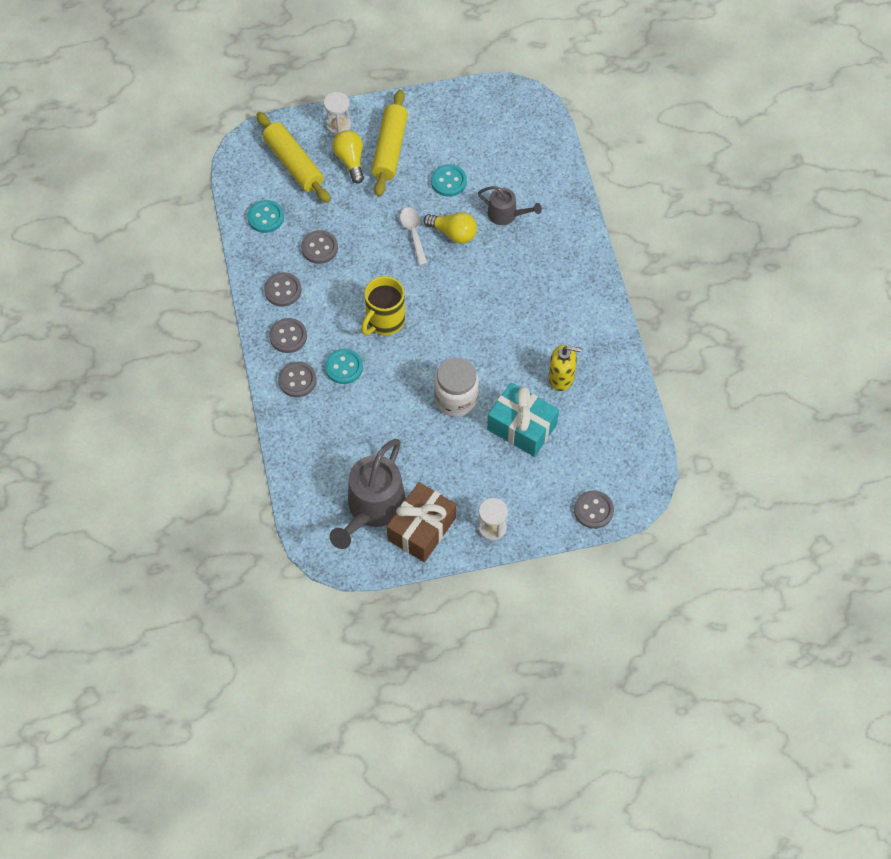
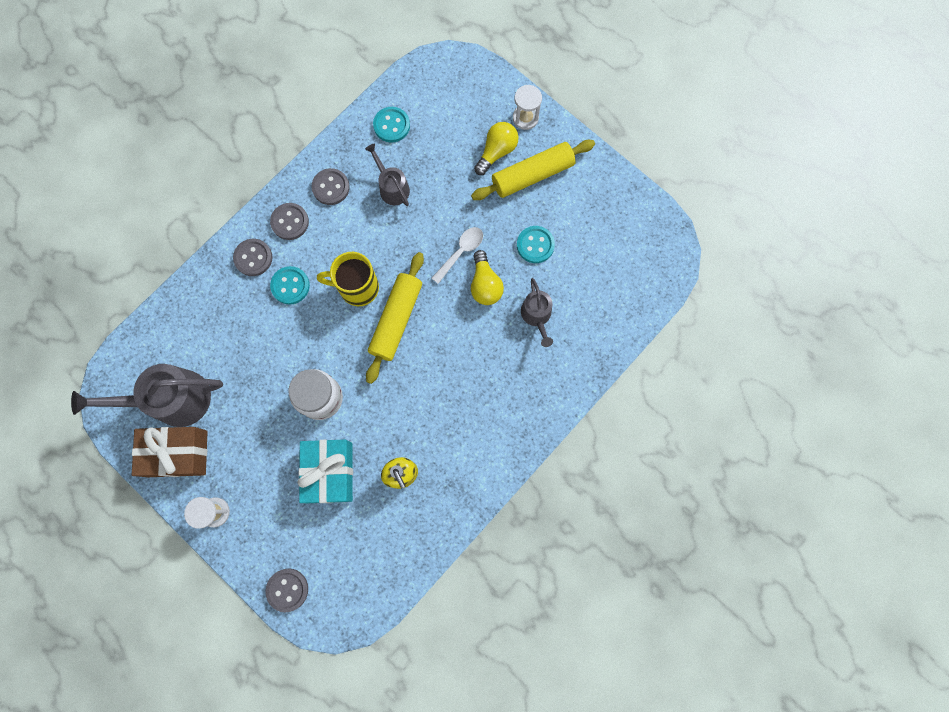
camera: 55 degrees right, 15 degrees up
(293, 163) = (460, 110): yellow rolling pin -> yellow rolling pin (396, 320)
(319, 248) = (392, 187): grey button -> grey watering can

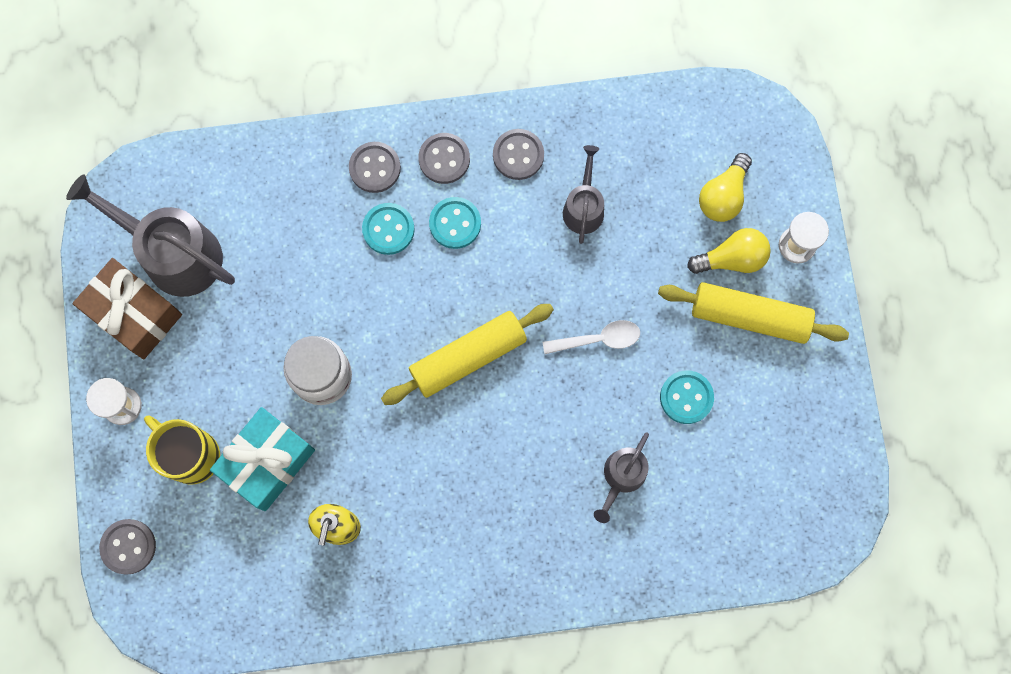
camera: 40 degrees right, 0 degrees up
(357, 288) = (456, 288): yellow mug -> yellow mug (191, 455)
(391, 125) = (640, 137): turquoise button -> turquoise button (455, 223)
(485, 284) = (594, 396): yellow light bulb -> yellow light bulb (723, 196)

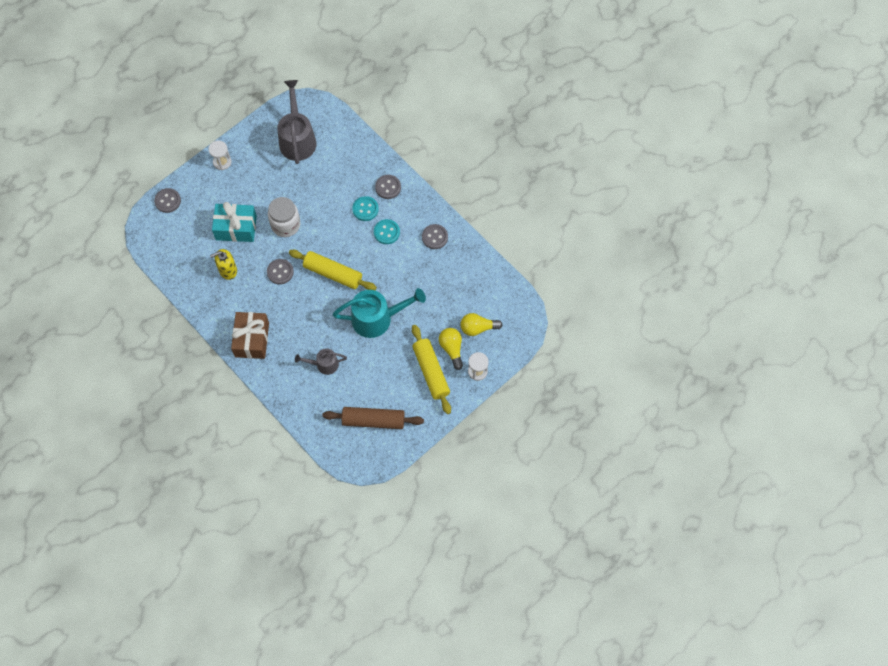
camera: 55 degrees right, 10 degrees down
(134, 314) = (262, 141): brown gift -> brown gift (252, 339)
(191, 455) = (219, 199): yellow mug -> none
(444, 159) = (411, 210): grey button -> grey button (280, 272)
(583, 207) = (430, 276): grey watering can -> none
(598, 339) = (377, 318): white spoon -> turquoise watering can
(686, 397) = (376, 368): turquoise button -> none
(732, 259) = (452, 349): yellow light bulb -> yellow light bulb turned 150 degrees counterclockwise
(773, 461) = (373, 420): none -> brown rolling pin

